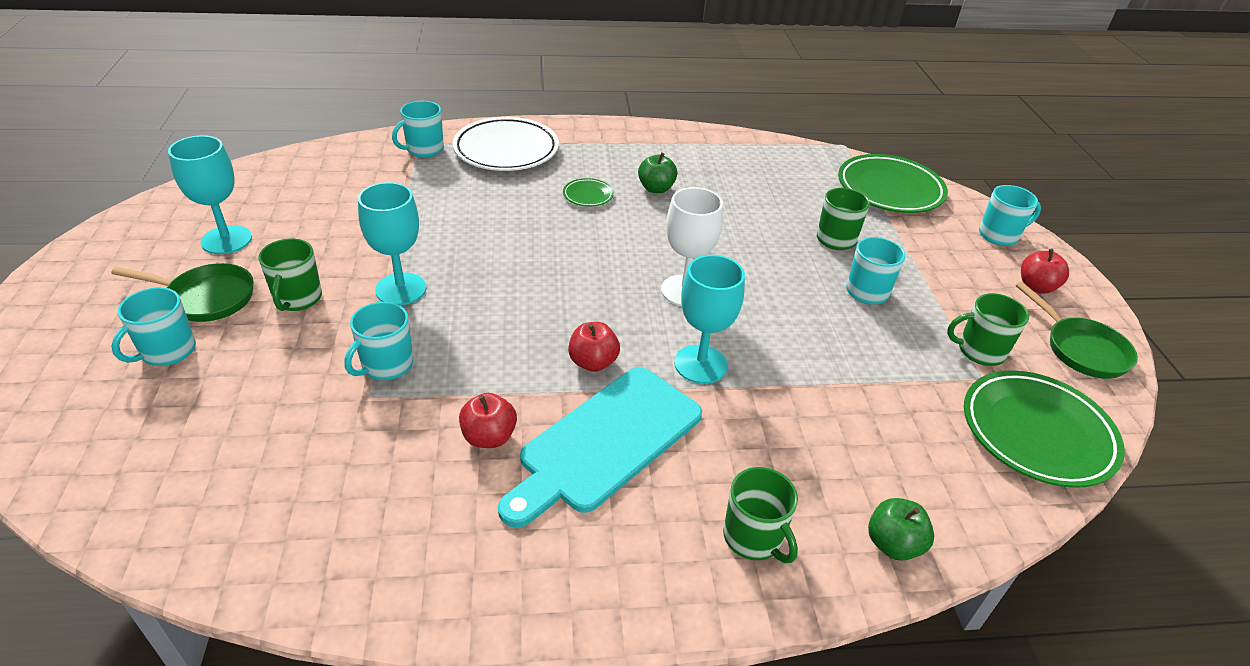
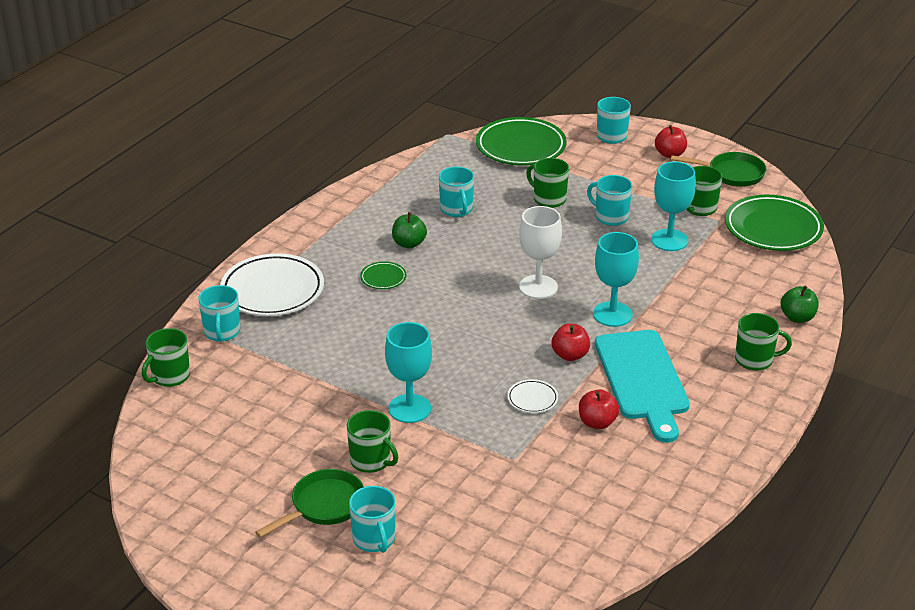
camera: 50 degrees left, 5 degrees down
(226, 240) = (250, 477): turquoise goblet -> turquoise goblet (669, 240)
(341, 150) = (170, 376): none -> green mug
(386, 365) = (489, 442): turquoise mug -> turquoise mug (456, 209)
(488, 366) = (532, 399): none -> white plate

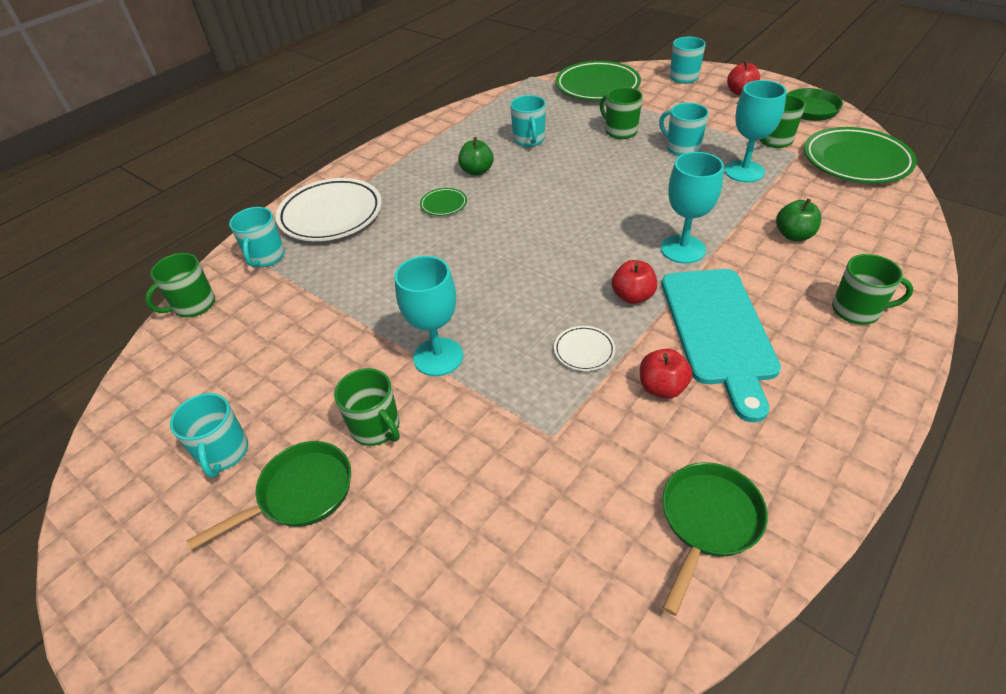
camera: 10 degrees right, 10 degrees up
(374, 539) = (349, 555): turquoise mug -> turquoise mug (223, 453)
(538, 287) = (602, 217): white goblet -> none
(632, 504) = (708, 521): none -> green pan
(797, 317) = (901, 259): green apple -> green apple (793, 235)

